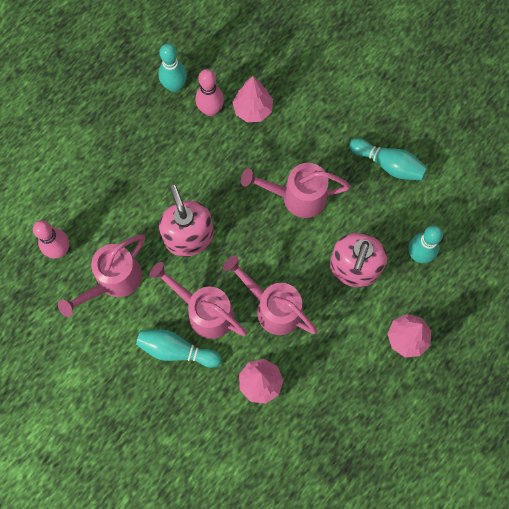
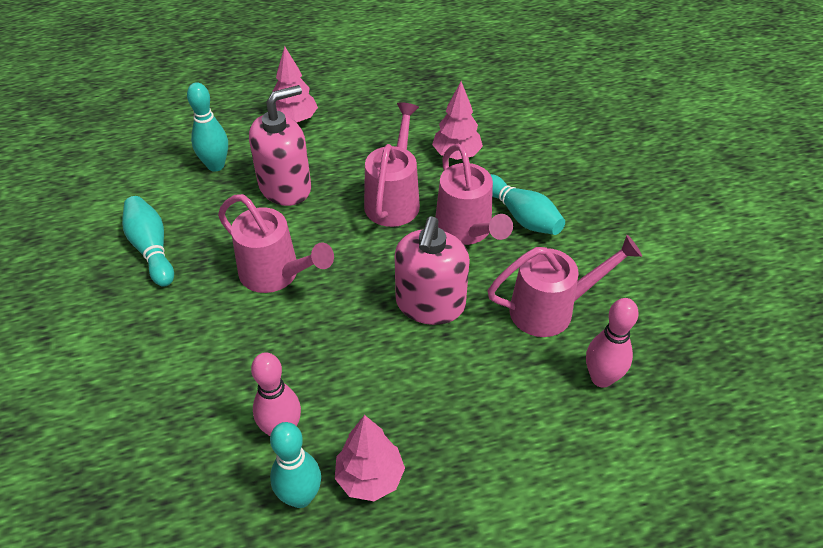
camera: 145 degrees left, 25 degrees down
(253, 109) = (230, 397): pink tree -> pink tree (370, 478)
(273, 307) = (394, 199): pink watering can -> pink watering can turned 150 degrees counterclockwise

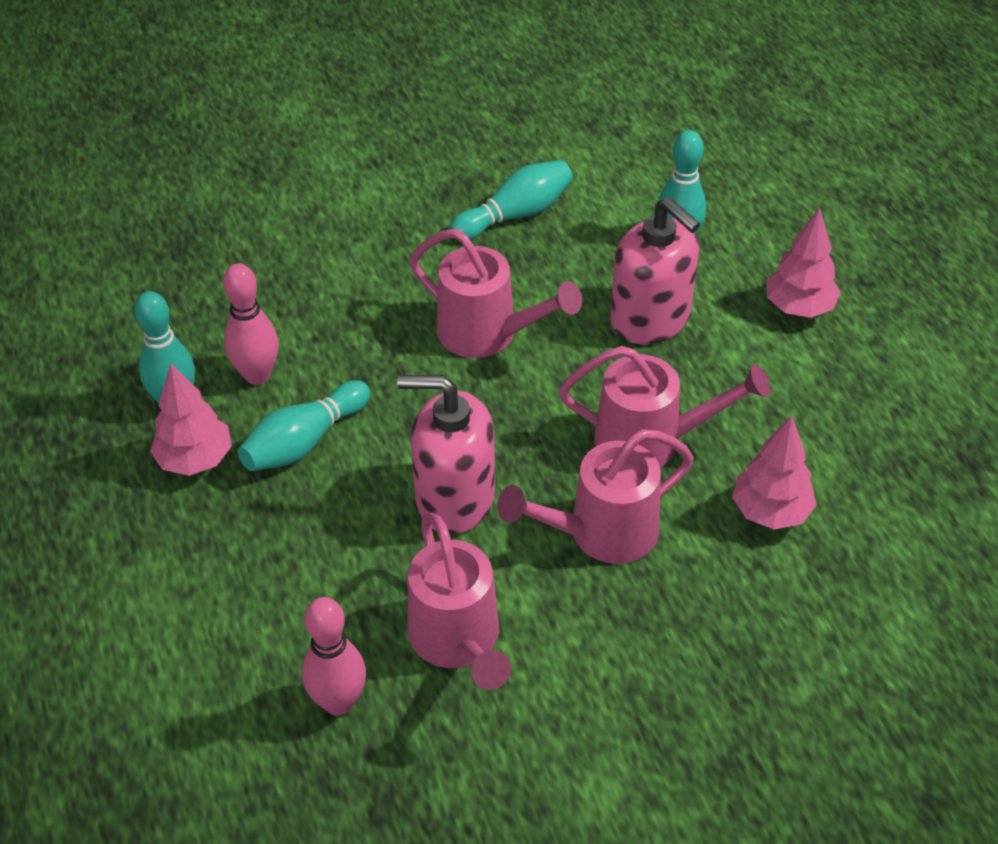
camera: 85 degrees right, 0 degrees up
(276, 274) = (488, 334): pink watering can -> pink watering can turned 90 degrees counterclockwise
(521, 216) = (645, 603): turquoise bowling pin -> turquoise bowling pin (304, 442)

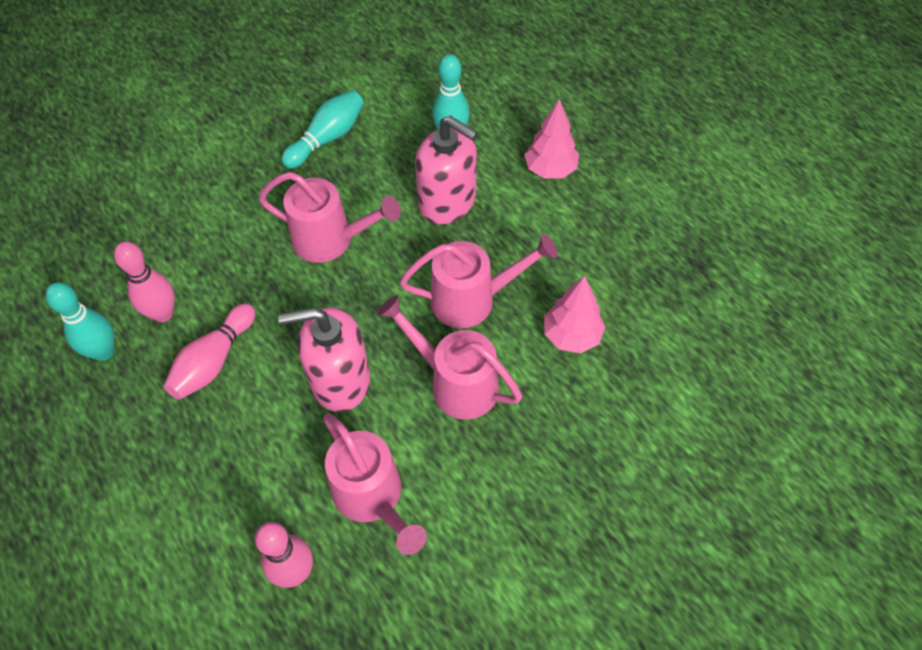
camera: 15 degrees left, 10 degrees up
(195, 460) = (131, 396): pink tree -> none
(304, 442) = (214, 361): turquoise bowling pin -> pink bowling pin
(600, 533) = (455, 383): pink watering can -> pink watering can turned 75 degrees clockwise

